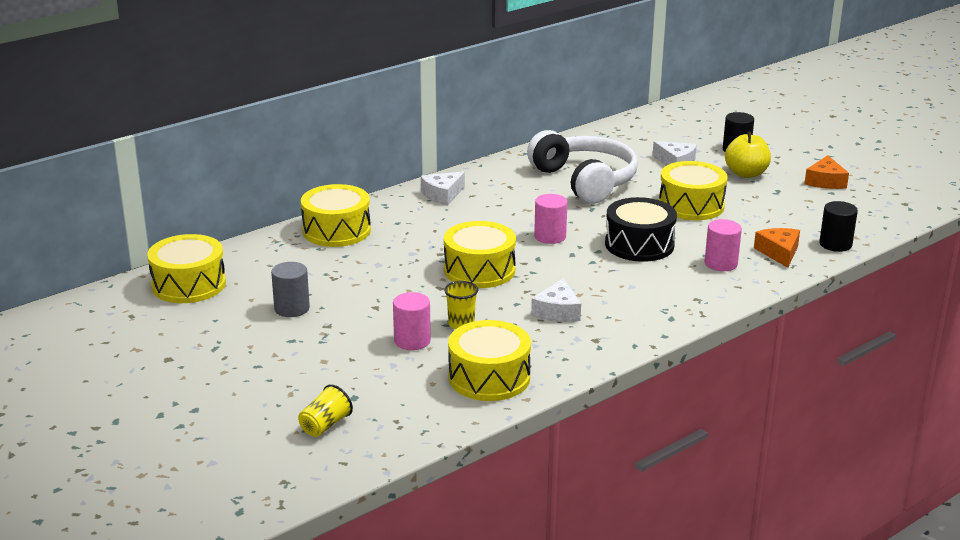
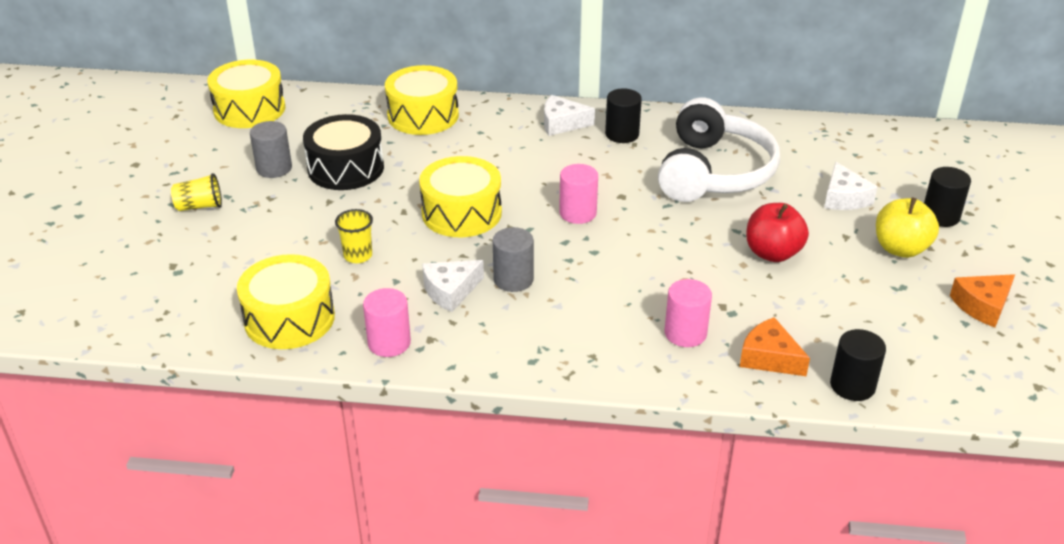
camera: 45 degrees right, 10 degrees up
(325, 425) = (120, 283): yellow cup -> yellow cup (199, 206)
(412, 341) = (298, 248): pink cylinder -> pink cylinder (389, 343)
(492, 184) = (622, 134): none -> black cylinder
(581, 287) = (513, 279): none -> grey cylinder
(639, 245) = (643, 267): black drum -> black drum (346, 168)
(691, 205) = (772, 253): yellow drum -> red apple
(779, 253) = (769, 357): orange cheese -> orange cheese turned 90 degrees counterclockwise

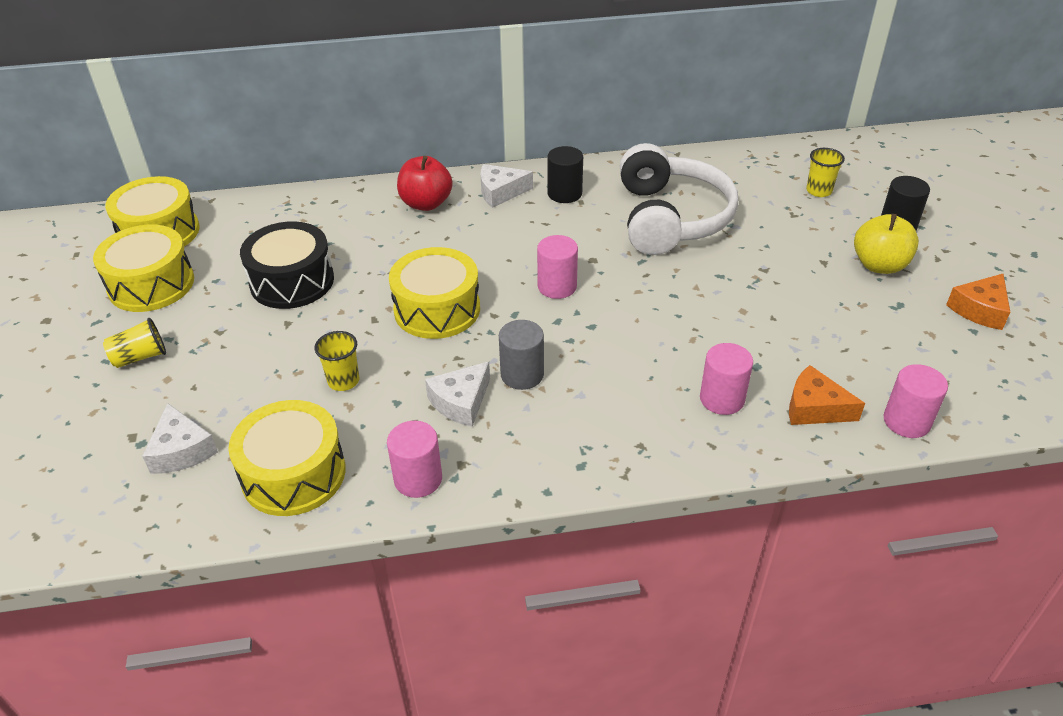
camera: 15 degrees left, 5 degrees up
(274, 168) = (211, 296): grey cylinder -> none
(423, 115) = (353, 208): yellow drum -> yellow drum (151, 284)
(772, 253) = (765, 293): red apple -> red apple (426, 203)
(844, 198) = (803, 222): white cheese -> white cheese (181, 450)
(852, 385) = (906, 421): black cylinder -> pink cylinder
(875, 172) = (819, 191): none -> yellow cup

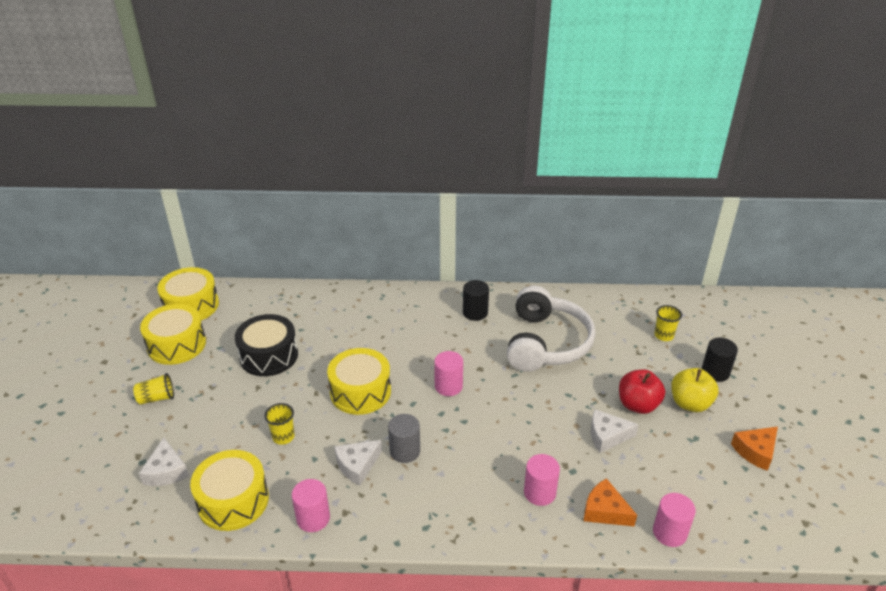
camera: 10 degrees right, 5 degrees down
(426, 203) = (375, 307): red apple -> red apple (638, 405)
(500, 192) = (430, 305): white cheese -> white cheese (607, 436)

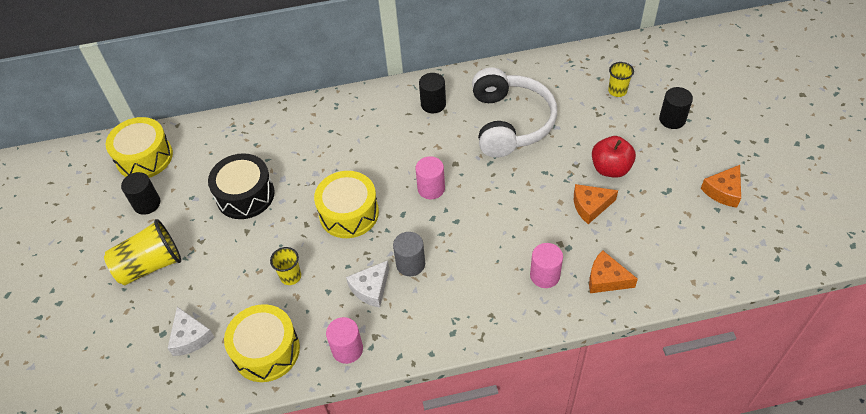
camera: 10 degrees left, 15 degrees up
(157, 398) = (150, 265): yellow cup -> yellow cup, size x1.80
(177, 344) = (147, 204): yellow drum -> black cylinder
(607, 436) = (590, 206): white cheese -> orange cheese
(669, 532) = (666, 286): pink cylinder -> none
(690, 403) = (656, 156): yellow apple -> none

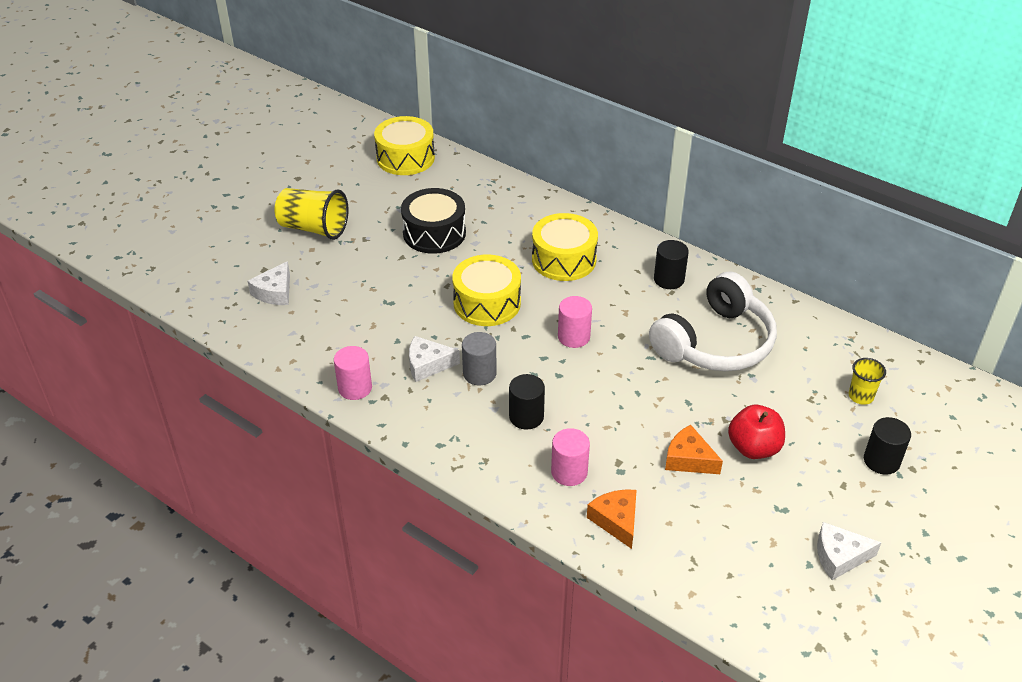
camera: 45 degrees right, 10 degrees down
(147, 204) = (365, 188): black cylinder -> black cylinder (526, 417)
(266, 350) = (305, 341): yellow drum -> yellow drum (564, 259)
(290, 276) = (387, 310): yellow cup -> none
(723, 191) = (839, 556): orange cheese -> white cheese

